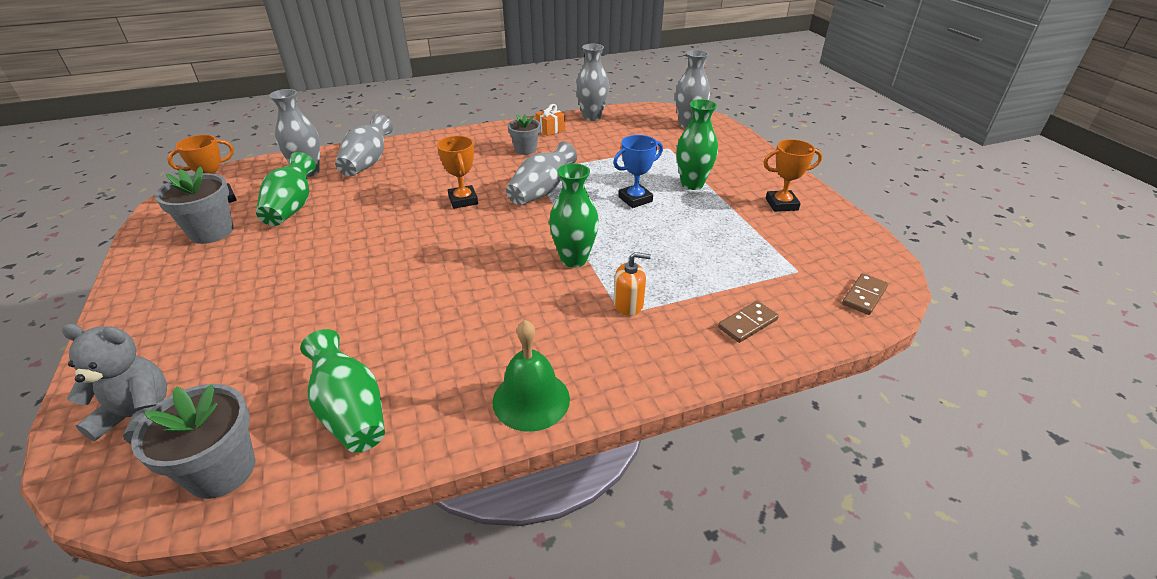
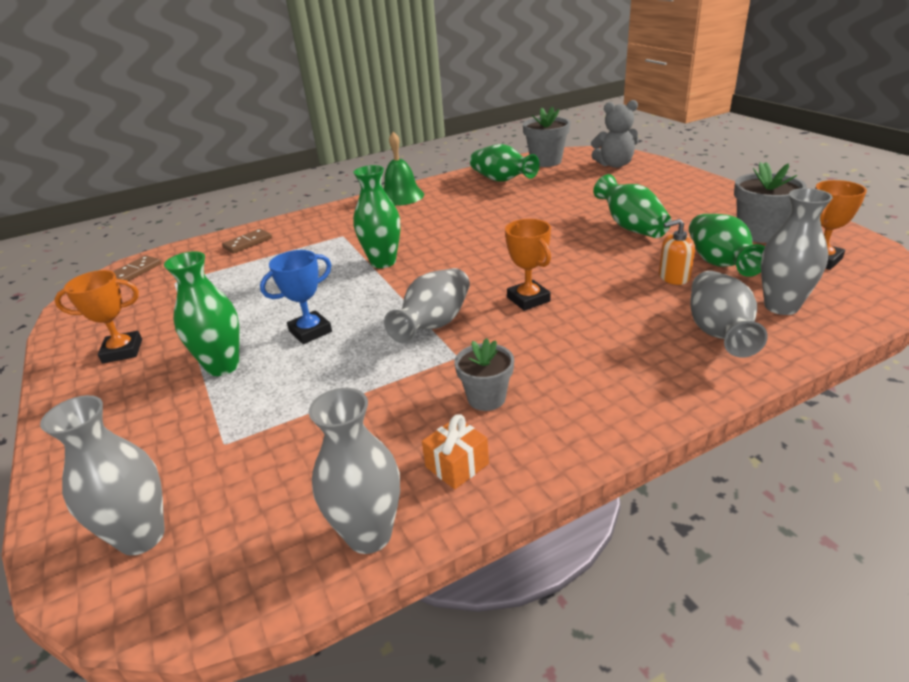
camera: 175 degrees right, 5 degrees down
(302, 262) = (631, 227): none -> green vase
(628, 304) = (336, 241): orange soap dispenser -> orange soap dispenser (674, 277)

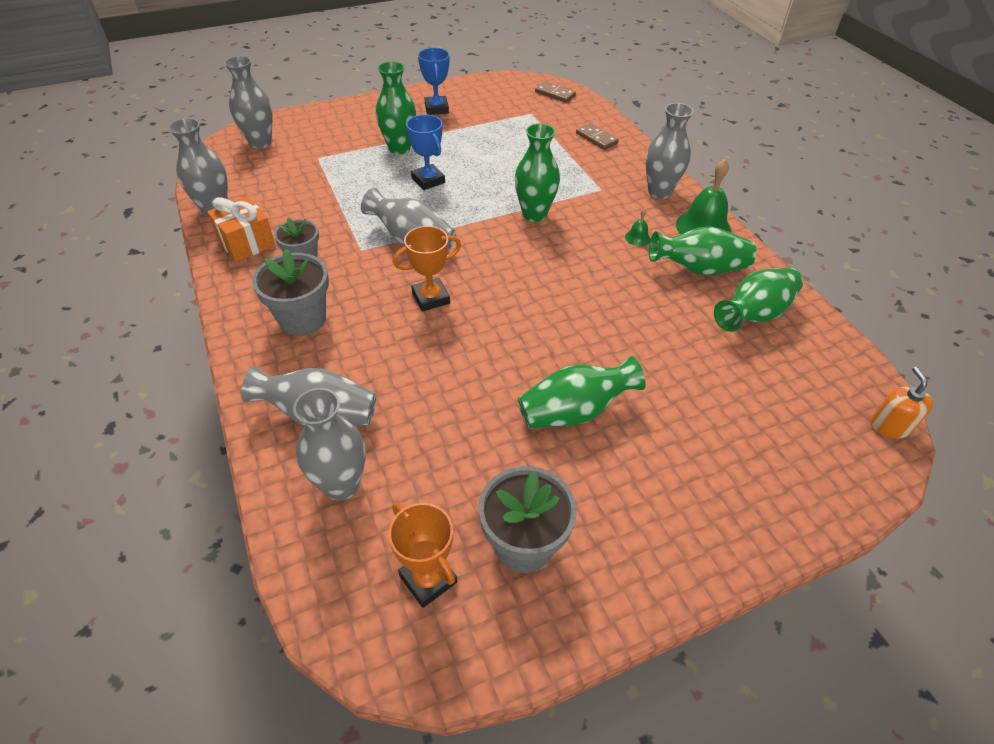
camera: 90 degrees right, 15 degrees up
(122, 351) = (436, 108): orange trophy -> blue trophy
(349, 212) = (659, 192): none -> grey vase
(417, 217) = (637, 238): none -> green bell
(457, 465) = (246, 242): orange gift -> orange gift, size x1.51
(546, 161) = (837, 371): grey flower pot -> grey flower pot (302, 319)
(614, 165) = (823, 452): grey teddy bear -> none
(674, 277) = (435, 414): orange soap dispenser -> orange soap dispenser (890, 425)
(719, 263) = (452, 466): green vase -> green vase (699, 269)

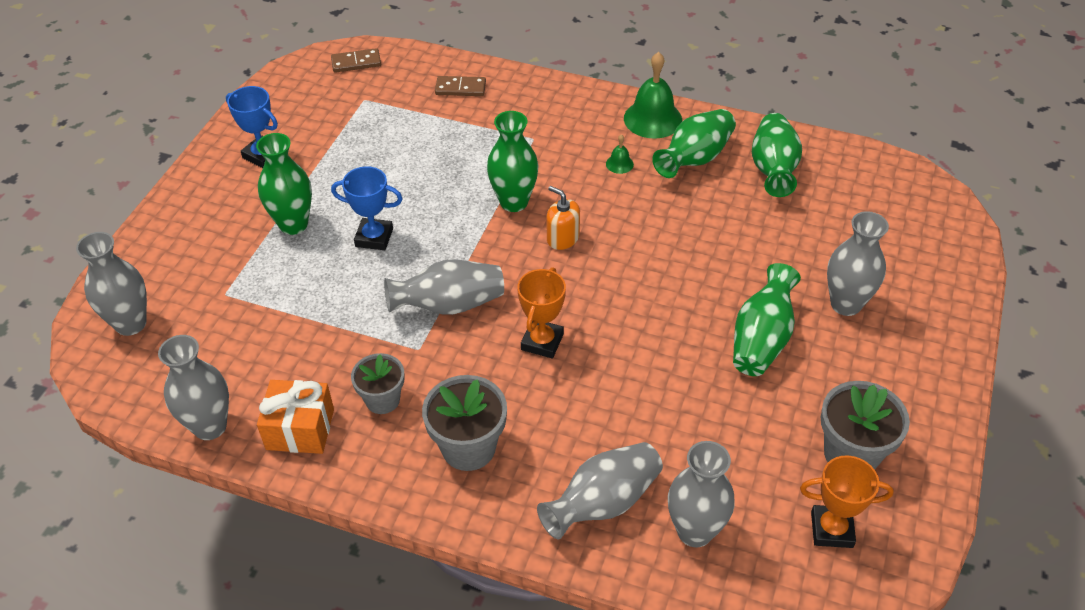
camera: 45 degrees left, 0 degrees up
(659, 192) = (580, 108): grey vase -> grey vase (845, 304)
(890, 425) = (933, 190): orange soap dispenser -> orange soap dispenser (563, 238)

